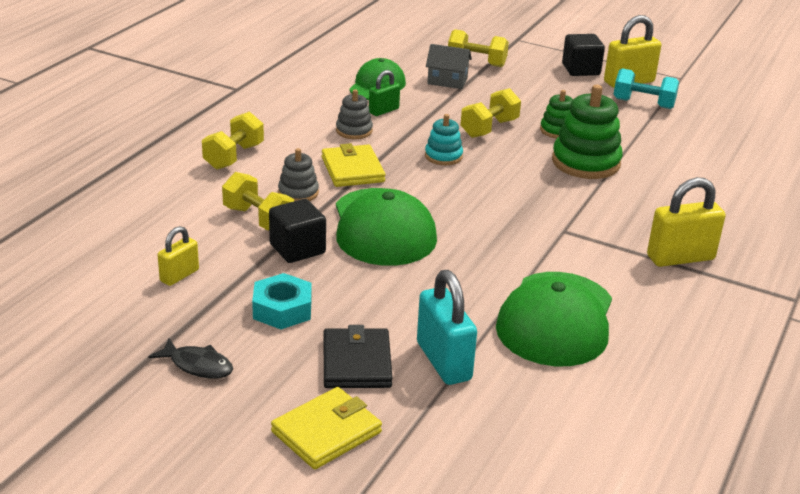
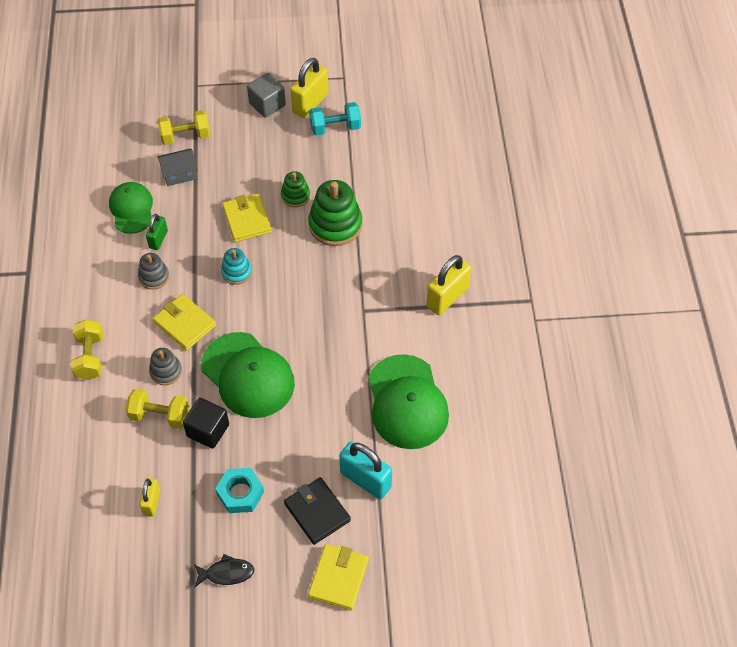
camera: 30 degrees left, 25 degrees up
(489, 128) = (247, 220): yellow dumbbell -> yellow wallet
(581, 69) = (267, 104): black cube -> grey cube

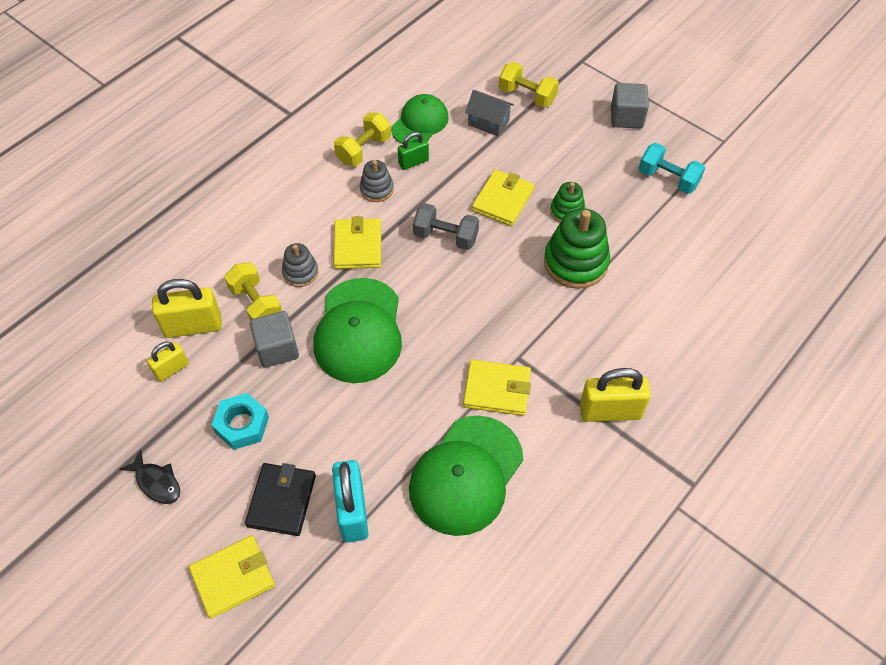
camera: 45 degrees right, 0 degrees up
(90, 357) = (260, 214): yellow dumbbell -> yellow dumbbell (364, 150)
(208, 430) = (277, 349): black cube -> grey cube
(236, 272) = (446, 237): turquoise stacking toy -> grey dumbbell
(310, 103) = (667, 142): yellow padlock -> yellow padlock (193, 326)
(371, 339) = (497, 390): none -> yellow wallet

